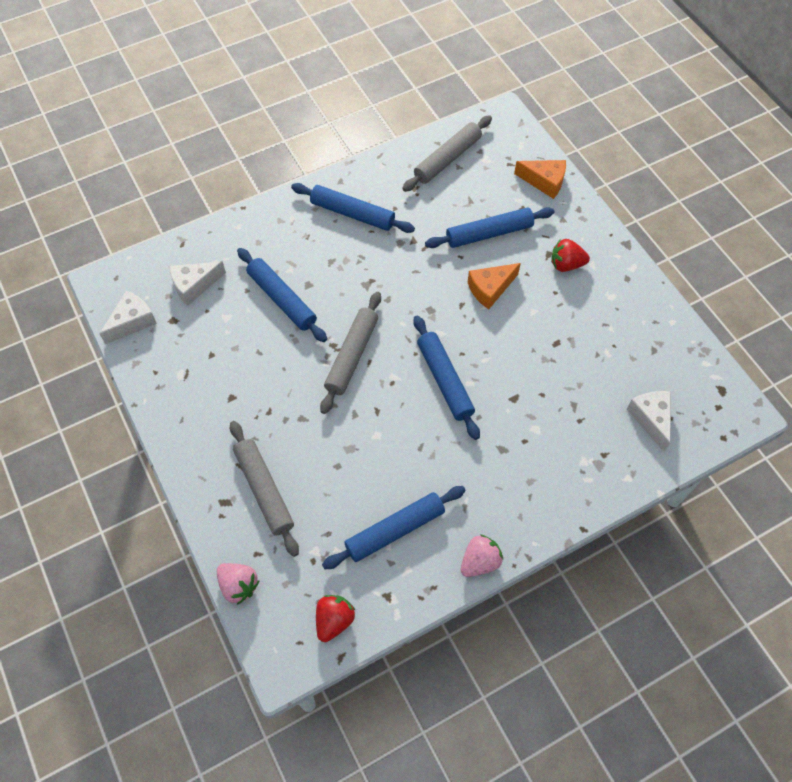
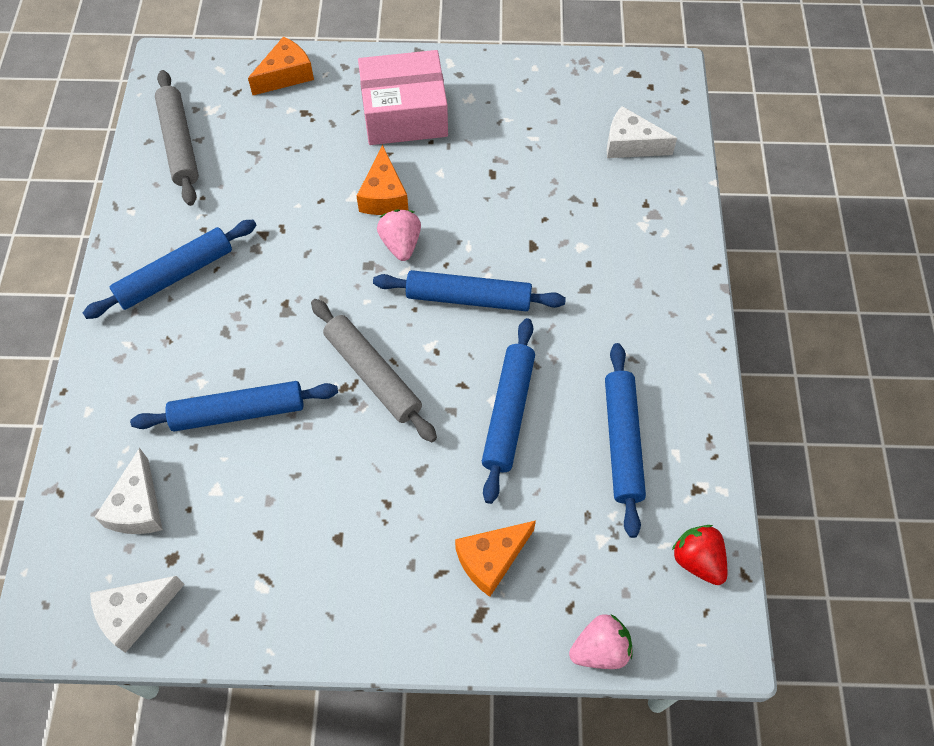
camera: 60 degrees left, 0 degrees up
(132, 322) = (135, 613): white cheese -> white cheese turned 105 degrees counterclockwise
(264, 490) = (491, 559): grey rolling pin -> orange cheese
(480, 562) = (703, 378): pink strawberry -> pink strawberry (401, 244)
(489, 233) = (312, 158): blue rolling pin -> blue rolling pin (508, 413)
(566, 264) = (404, 114): red strawberry -> pink box

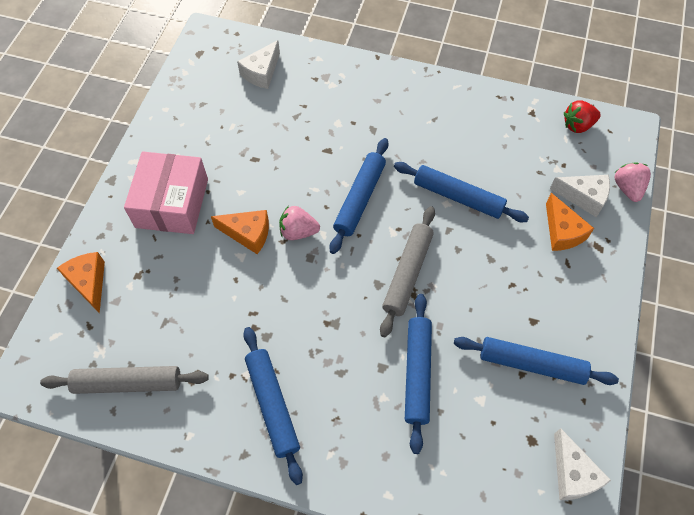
camera: 75 degrees left, 0 degrees up
(138, 507) = (484, 461): white cheese -> white cheese (584, 197)
(373, 374) = (407, 273): grey rolling pin -> grey rolling pin turned 45 degrees counterclockwise
(622, 442) = (492, 140): blue rolling pin -> blue rolling pin (531, 364)

